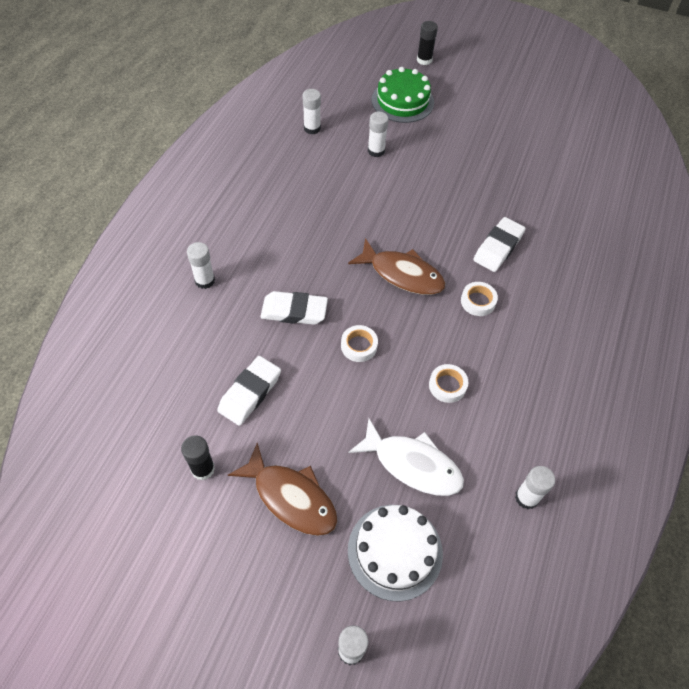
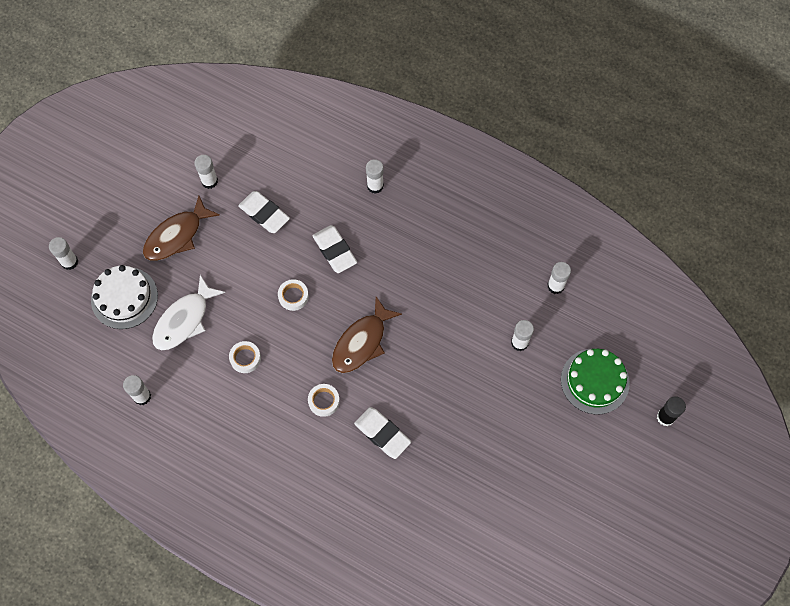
camera: 100 degrees right, 10 degrees up
(203, 469) = (209, 181): black glue stick -> white glue stick
(294, 311) = (334, 251): white eraser -> white eraser turned 45 degrees counterclockwise

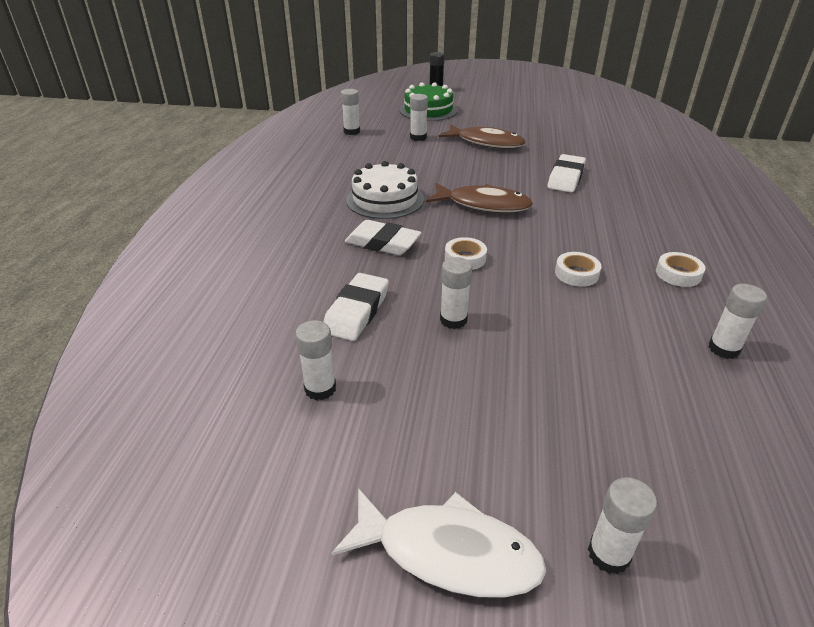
camera: 110 degrees left, 30 degrees down
(124, 298) = (604, 427): white cake -> white cake (385, 199)
(177, 236) = (446, 397): brown fish -> brown fish (486, 143)
(184, 320) = (577, 342): white fish -> white fish (448, 552)
(324, 401) = (569, 212): white tape -> white tape (678, 274)
(334, 251) = (382, 243): white eraser -> white eraser turned 75 degrees clockwise
(375, 186) = (275, 234): white glue stick -> white glue stick (453, 320)

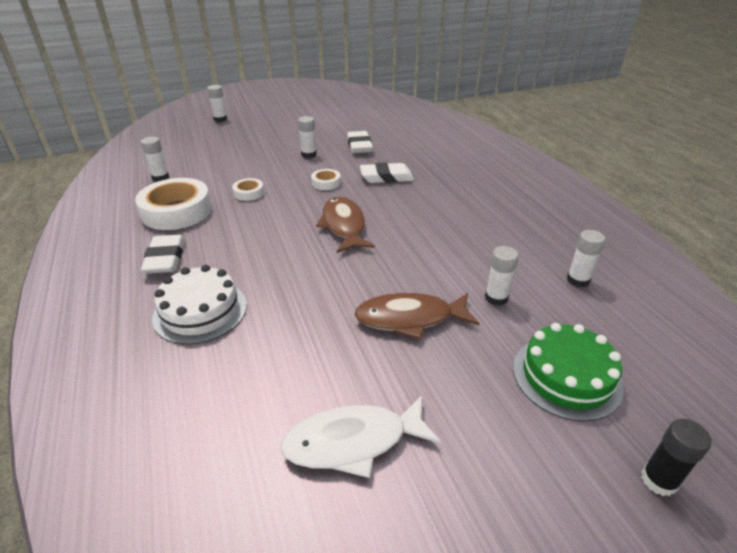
camera: 150 degrees right, 0 degrees up
(320, 388) = (344, 124): white glue stick -> none
(385, 199) = (425, 207): white cake -> white cake (200, 311)
(448, 552) = (269, 110): white fish -> white fish (353, 441)
(484, 205) = (344, 225): brown fish -> brown fish turned 90 degrees clockwise
(566, 178) = (284, 284): white eraser -> white eraser (165, 258)
(678, 274) = (177, 211): white tape -> white tape, size x2.14

